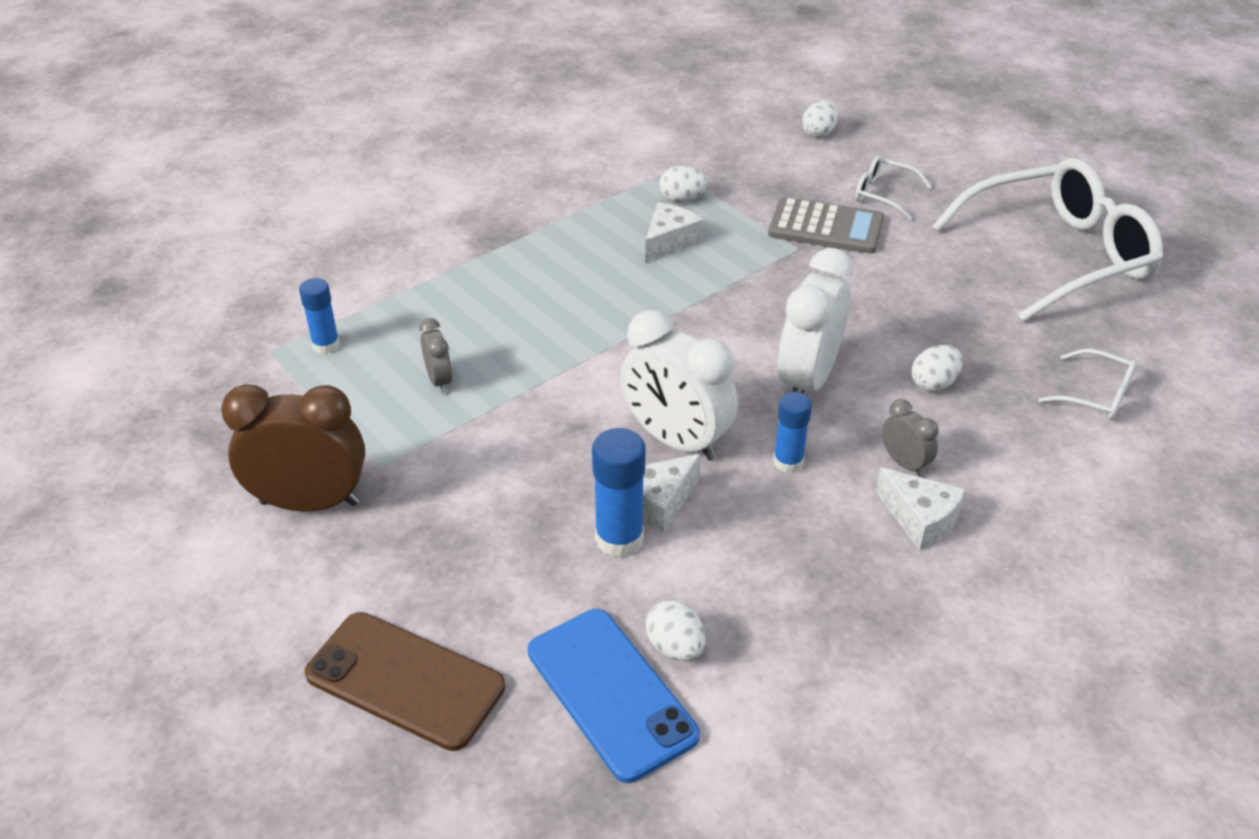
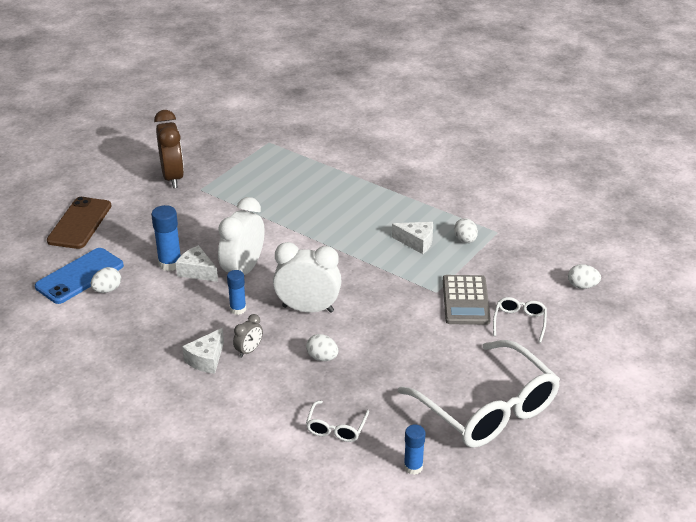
camera: 75 degrees right, 5 degrees down
(326, 345) = (278, 155): blue glue stick -> blue glue stick (413, 467)
(439, 381) = (264, 192): grey clock -> none

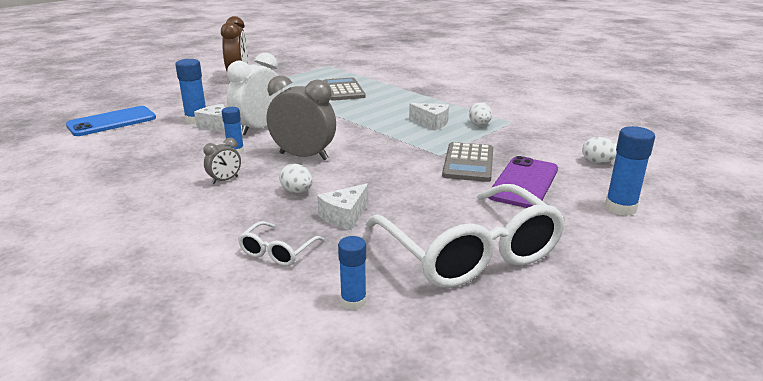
camera: 10 degrees right, 10 degrees down
(79, 223) = (142, 94): brown phone -> none
(107, 290) = (127, 131): white egg -> none
(206, 359) = (177, 183): white cheese -> white cheese (345, 216)
(305, 192) = (343, 90): none -> grey calculator
(308, 309) = (303, 156): white clock -> grey clock
(519, 322) = (524, 183): white glasses -> purple phone
(602, 344) = (620, 208): none -> blue glue stick

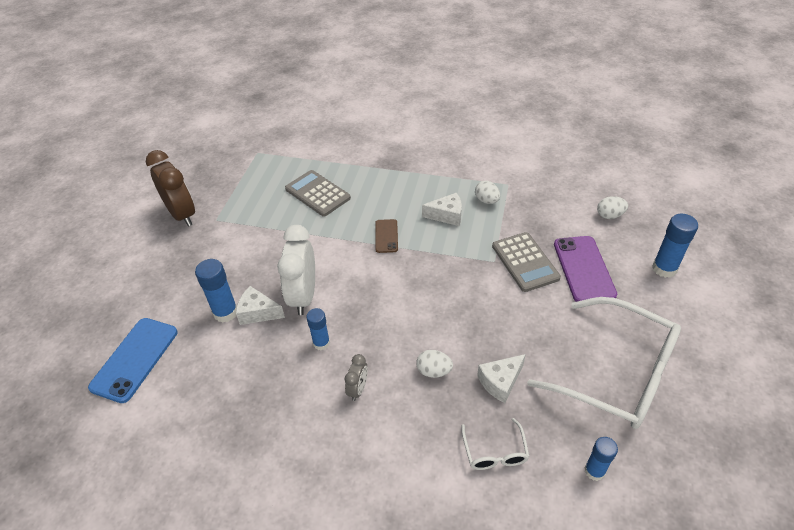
camera: 30 degrees left, 20 degrees up
(303, 156) = (389, 319): grey clock -> none
(345, 216) = (500, 382): white cheese -> white cheese turned 45 degrees clockwise
(365, 120) = (386, 236): none -> brown phone

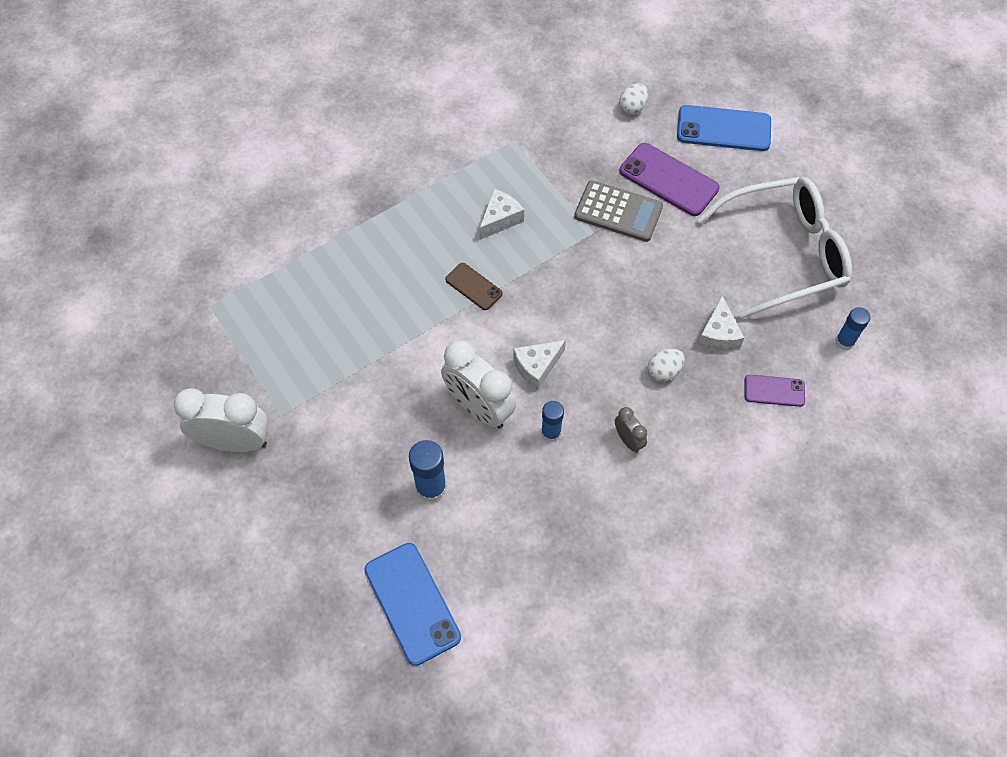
camera: 50 degrees left, 15 degrees up
(182, 214) = (235, 442): brown clock -> white clock
(258, 312) = (460, 460): white cheese -> white cheese (537, 367)
(317, 193) = (347, 298): grey calculator -> none
(486, 200) = (516, 174): white egg -> none
(495, 452) = (774, 391): white glasses -> purple phone
(664, 268) = (723, 129): blue glue stick -> blue phone

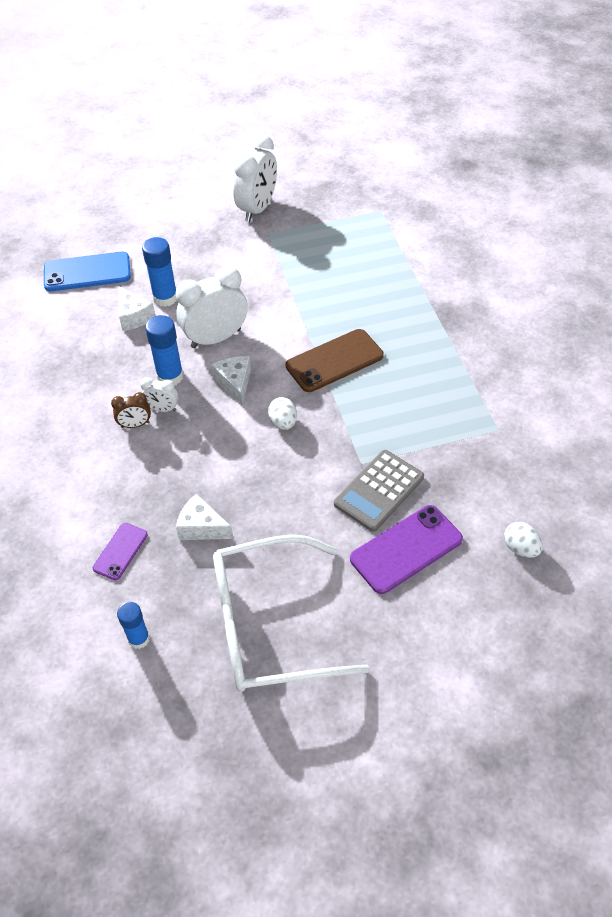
camera: 110 degrees right, 10 degrees down
(473, 286) = (334, 361): brown phone -> brown phone, size x1.77
(500, 219) = (402, 396): white cheese -> white cheese (134, 316)
(551, 433) = (170, 376): blue glue stick -> blue glue stick, size x1.51
(597, 422) = (162, 409): none -> white clock
(628, 440) = (135, 425): grey clock -> brown clock
(664, 371) = (185, 470): white egg -> white egg (283, 422)
(723, 129) = (465, 632): blue phone -> none
(784, 253) = (269, 625): white glasses -> white glasses turned 75 degrees clockwise

